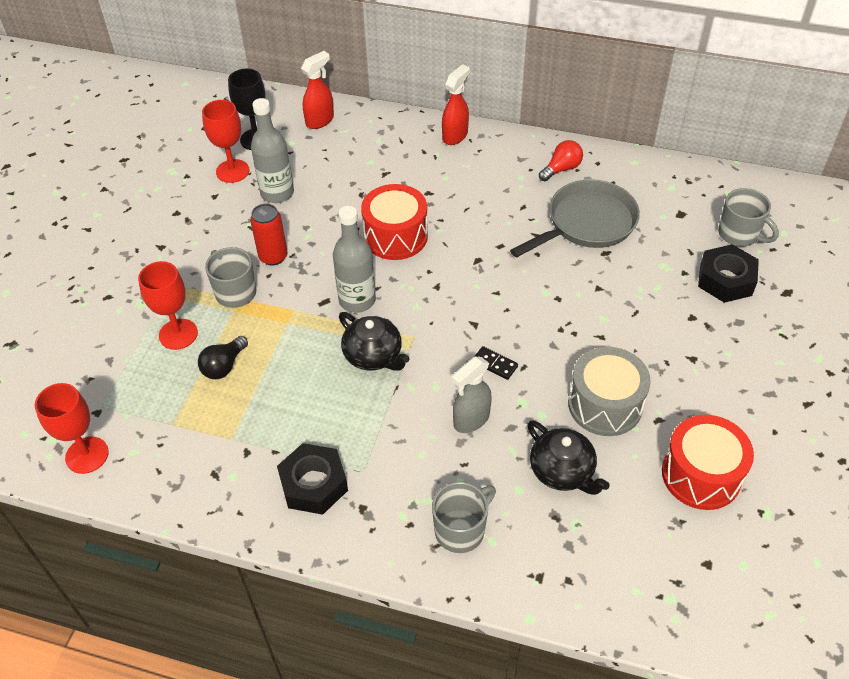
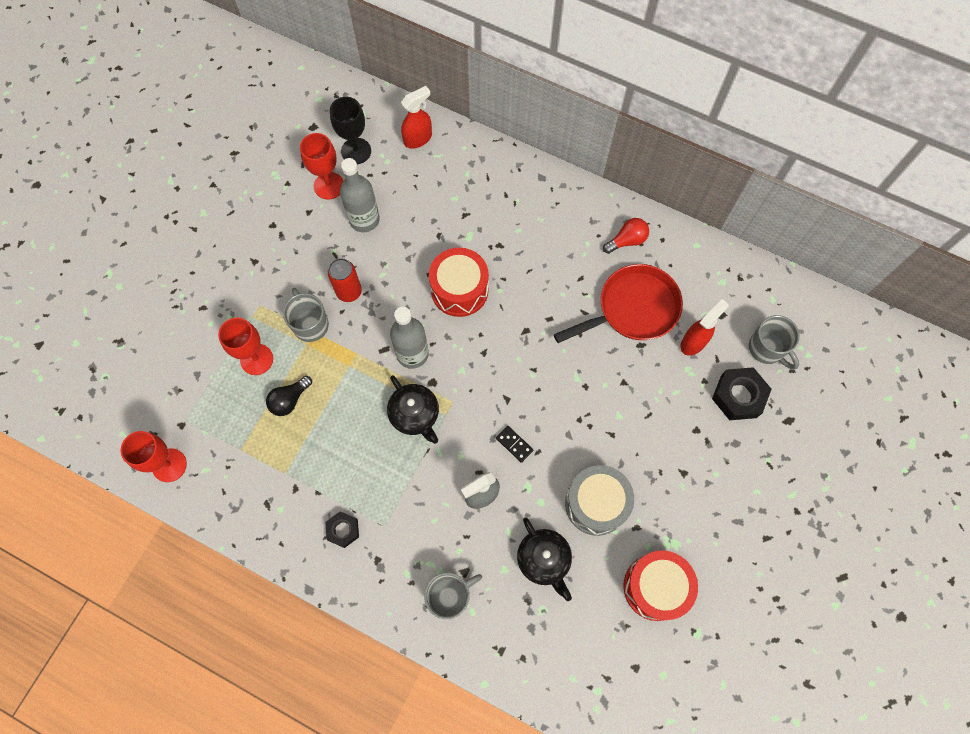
camera: 10 degrees right, 20 degrees up
(314, 484) = (343, 530): black nut -> black nut, size x0.61
(455, 136) = (539, 181): red spray bottle -> red spray bottle (693, 342)
(587, 223) = (633, 309): grey pan -> red pan

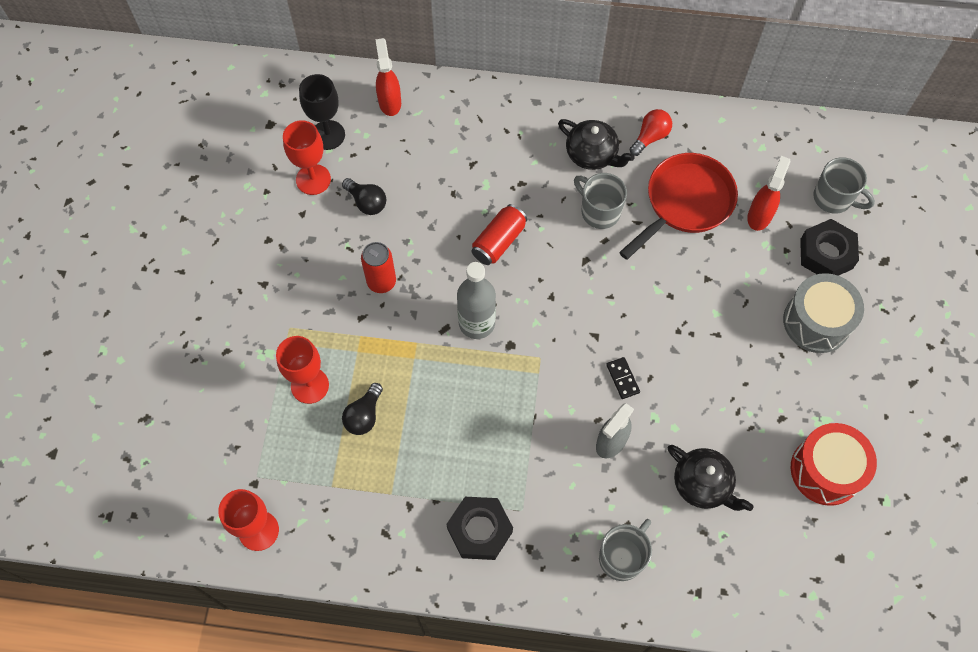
camera: 20 degrees left, 5 degrees down
(310, 324) = (353, 329): grey mug -> grey mug (599, 211)
(343, 530) = (480, 530): black nut -> black nut, size x1.63
(364, 219) = (367, 202): grey bottle -> black light bulb
(415, 415) = (506, 384): black teapot -> black teapot (592, 154)
(418, 139) = (390, 102): red spray bottle -> red spray bottle turned 45 degrees counterclockwise
(459, 290) = (499, 241): red drum -> red can
(514, 444) = (622, 379): black domino -> black domino turned 45 degrees clockwise
(596, 504) = (731, 409): grey drum -> grey drum (816, 322)

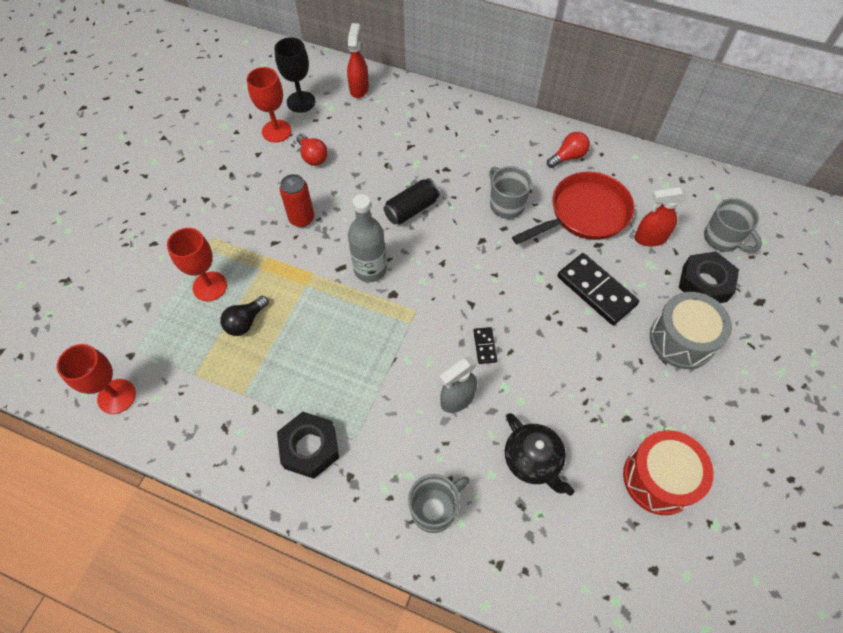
camera: 15 degrees right, 5 degrees down
(367, 202) = (313, 156): black light bulb -> red light bulb
(499, 241) = (411, 209): red can -> black can
(592, 154) = (513, 160): black teapot -> none
(719, 289) = (596, 290): none -> black domino
(759, 215) = (649, 238): red spray bottle -> red spray bottle turned 135 degrees counterclockwise

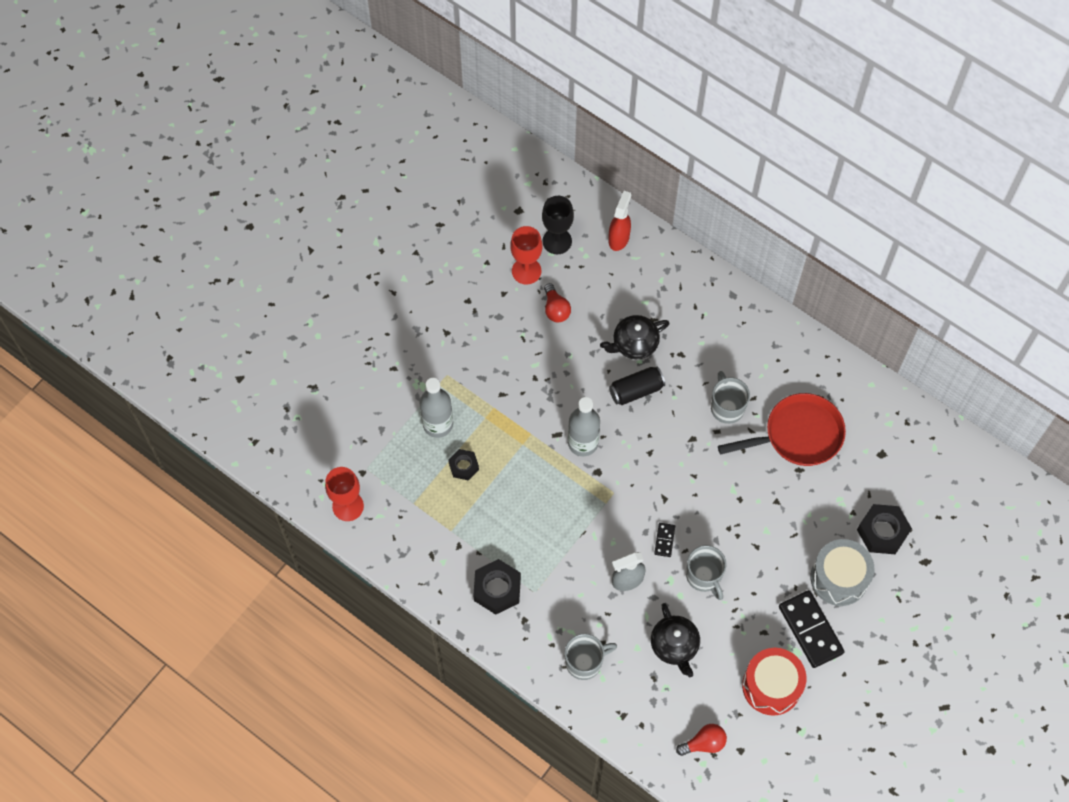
camera: 15 degrees right, 5 degrees up
(210, 286) = (438, 424): red goblet -> grey bottle
(245, 322) = (463, 466): black light bulb -> black nut
(301, 219) = (532, 375): red can -> none
(398, 169) = (634, 344): none -> black teapot
(568, 157) = (804, 369): red light bulb -> red light bulb (704, 743)
(596, 290) = (781, 514): black domino -> black domino (810, 630)
(649, 238) = (850, 475): red spray bottle -> none
(722, 239) = (919, 493): grey mug -> grey mug (704, 576)

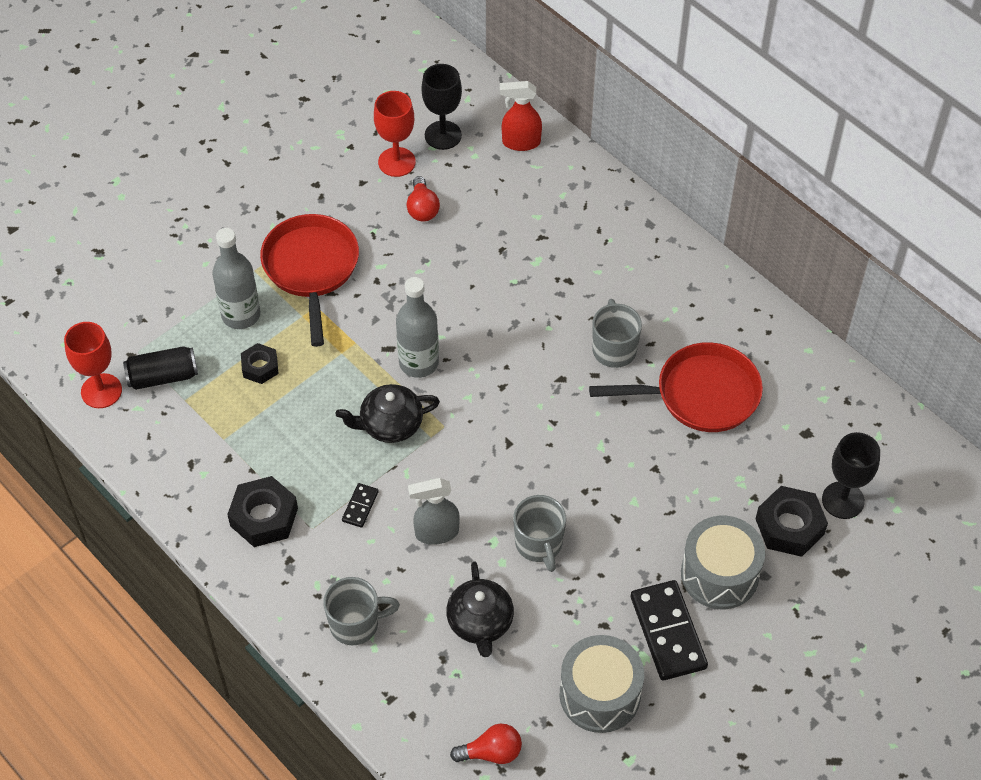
camera: 10 degrees right, 10 degrees down
(482, 375) = (311, 268): none -> red pan
(619, 238) = (520, 142): red spray bottle -> red spray bottle turned 120 degrees counterclockwise
(634, 344) = (512, 260): black teapot -> black teapot (390, 424)
(636, 390) = (501, 313): black can -> black can (163, 377)
(664, 540) = (497, 492): black domino -> black domino (360, 506)
(771, 686) = (600, 694): red drum -> grey drum
(917, 504) = (843, 500): none -> black goblet

